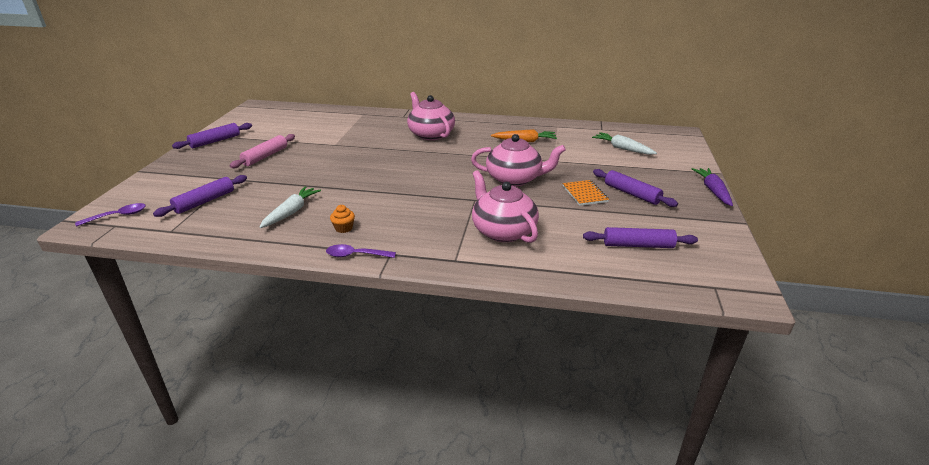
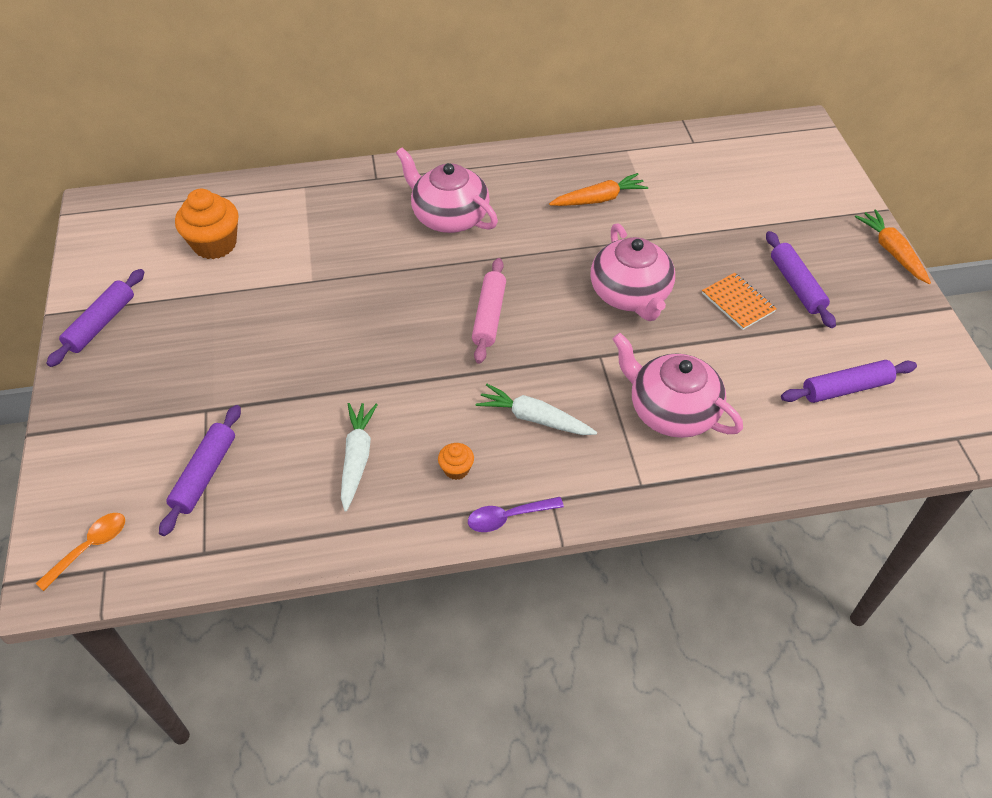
camera: 20 degrees left, 20 degrees up
(118, 216) = (90, 547): purple spoon -> orange spoon
(265, 156) = (219, 341): pink rolling pin -> pink rolling pin (489, 316)
(298, 125) = (215, 244): none -> orange cupcake
(515, 179) = (630, 294): pink teapot -> pink teapot turned 90 degrees clockwise
(622, 148) = (742, 184): white carrot -> white carrot (534, 418)
(631, 194) = (796, 285): purple rolling pin -> purple rolling pin turned 45 degrees clockwise
(713, 191) = (891, 252): purple carrot -> orange carrot

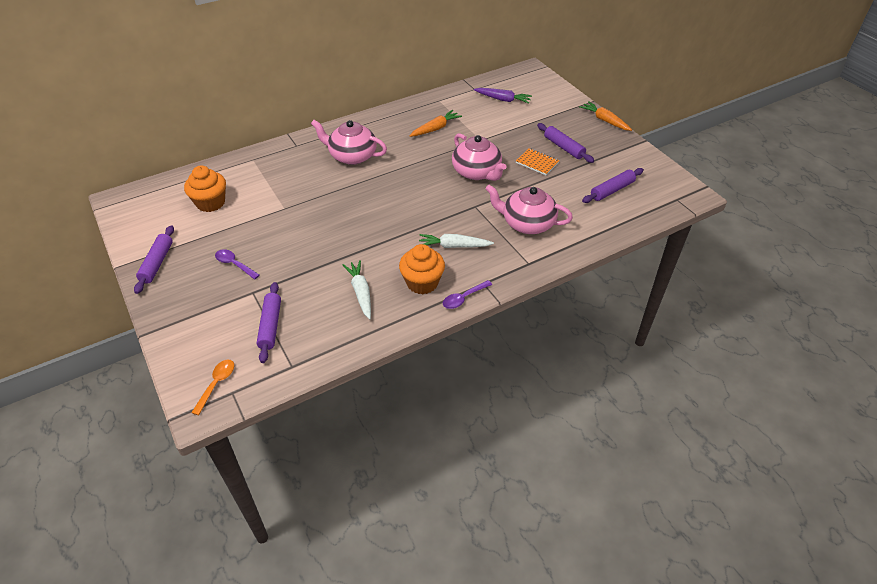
camera: 20 degrees left, 5 degrees down
(201, 355) = (234, 264): none -> purple spoon
(456, 469) = (422, 282): orange cupcake -> orange cupcake, size x2.05
(489, 316) = (402, 201): pink rolling pin -> none
(732, 172) = (503, 99): none -> purple carrot

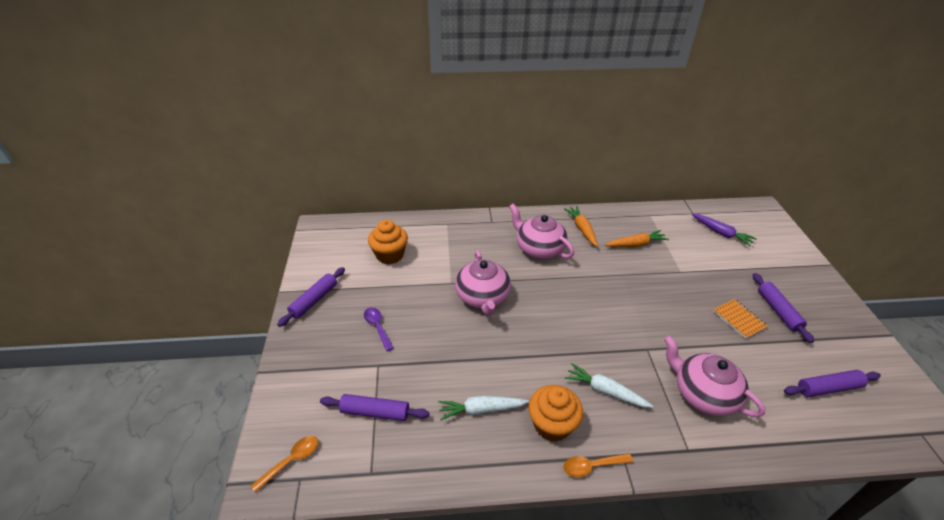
camera: 25 degrees right, 5 degrees down
(270, 326) = (375, 412): purple rolling pin -> purple rolling pin turned 75 degrees clockwise
(361, 292) = (481, 410): white carrot -> white carrot turned 105 degrees counterclockwise
(463, 298) = (592, 466): purple spoon -> orange spoon
(477, 172) = (663, 308): pink teapot -> pink teapot (482, 297)
(605, 120) = (840, 293): orange carrot -> orange carrot (582, 229)

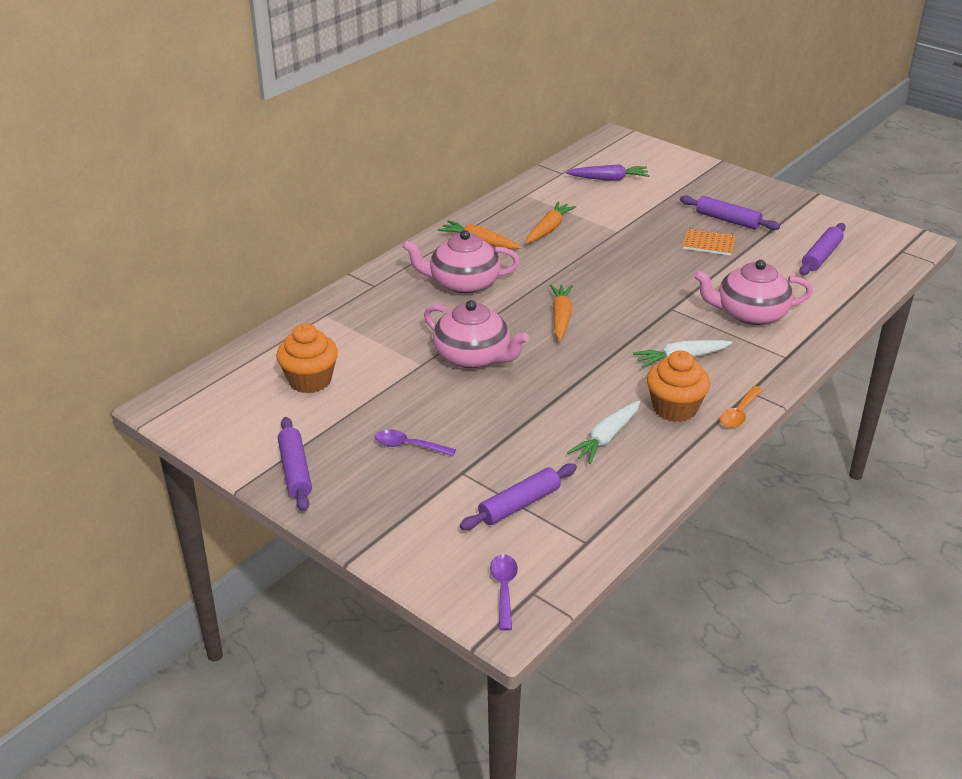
camera: 45 degrees left, 5 degrees down
(291, 461) = (504, 589): orange spoon -> purple spoon
(565, 306) = (561, 318): none -> orange carrot

